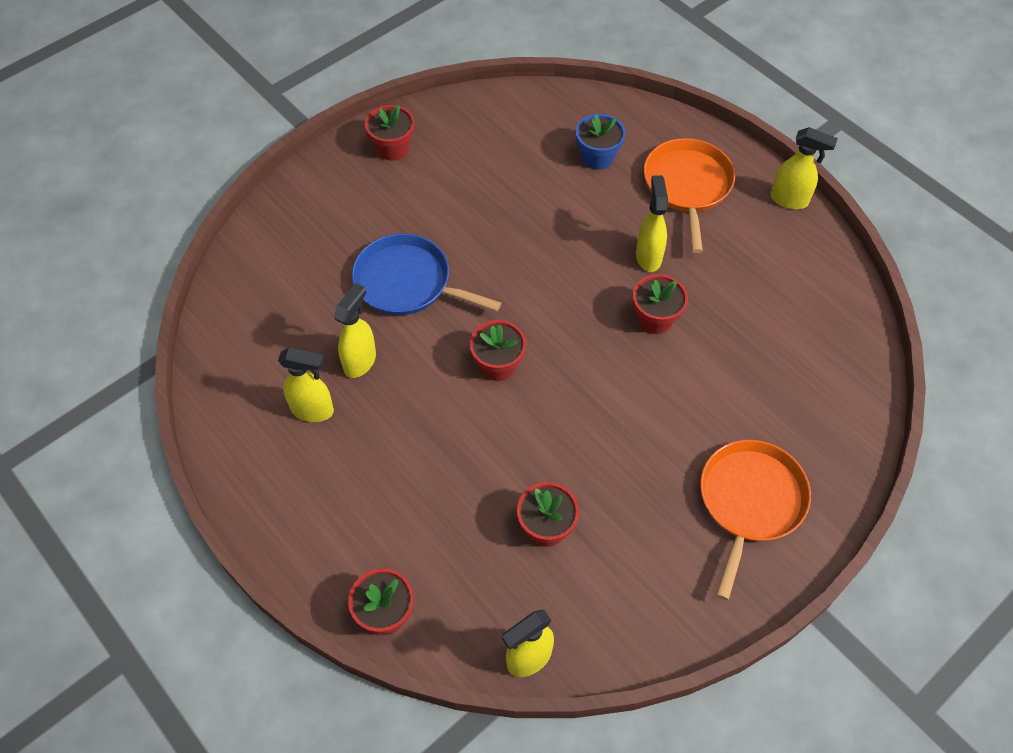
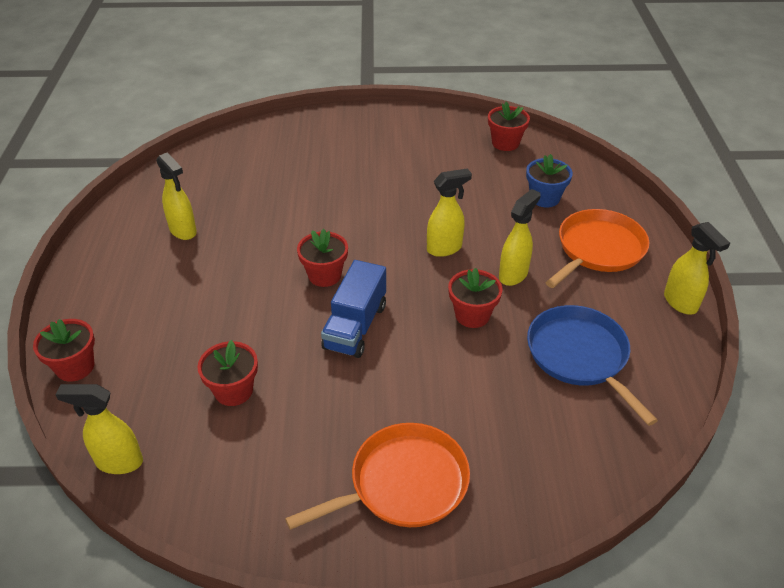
camera: 40 degrees right, 15 degrees down
(360, 361) = (243, 222): yellow spray bottle -> yellow spray bottle (445, 248)
(393, 148) = (405, 127): red flower pot -> red flower pot (505, 143)
(407, 282) = (325, 198): blue pan -> blue pan (580, 356)
(577, 396) = (355, 326): none -> blue truck

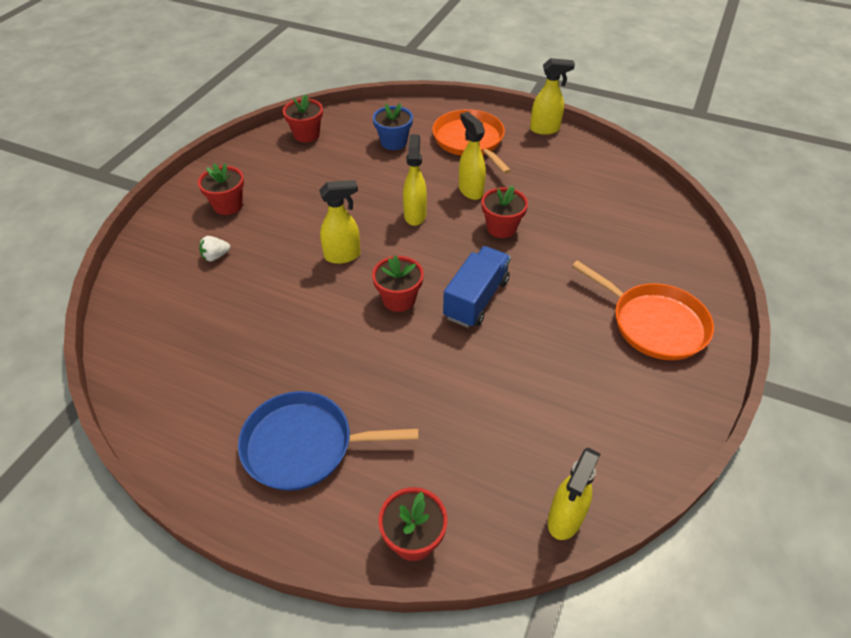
camera: 65 degrees left, 5 degrees up
(183, 231) = (252, 391): yellow spray bottle -> yellow spray bottle (343, 256)
(233, 391) = (512, 405): red flower pot -> red flower pot (228, 205)
(312, 158) = (216, 256): none -> white strawberry
(355, 326) = (476, 299): blue truck -> blue truck turned 105 degrees counterclockwise
(403, 484) = (654, 323): orange pan -> orange pan turned 135 degrees clockwise
(580, 356) = (571, 192): blue pan -> blue pan (304, 445)

